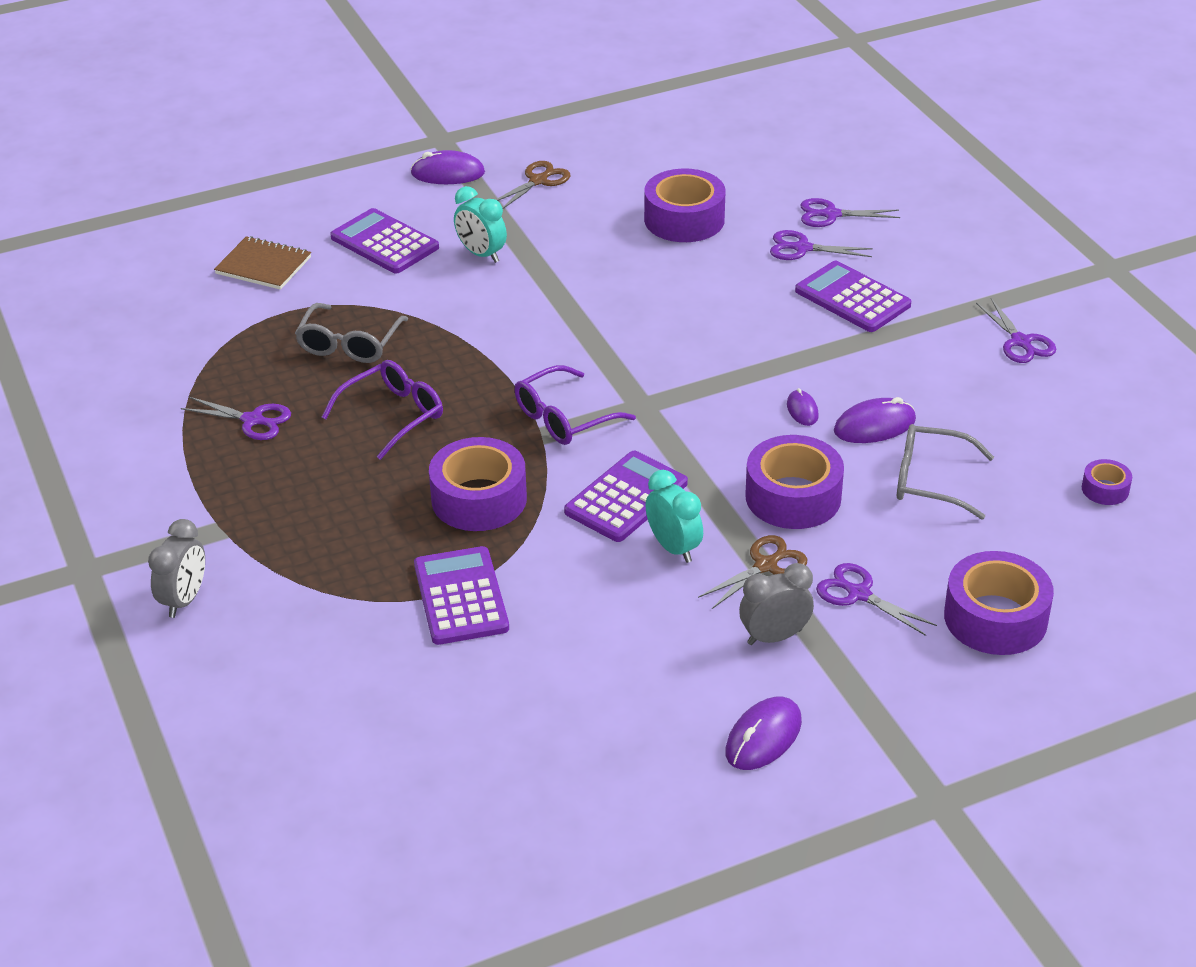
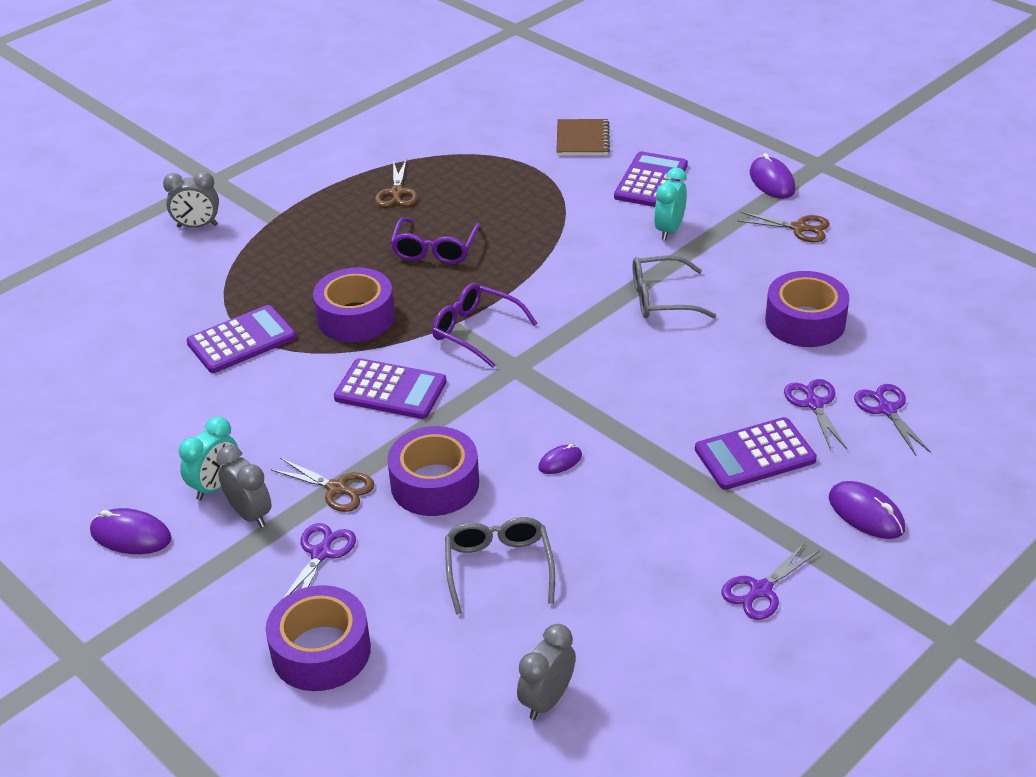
camera: 70 degrees right, 0 degrees up
(252, 420) = (397, 192): purple scissors -> brown scissors
(349, 344) = (510, 205): grey glasses -> grey glasses (661, 299)
(393, 415) = (435, 250): purple glasses -> purple glasses turned 75 degrees clockwise
(673, 548) = (339, 431): turquoise clock -> turquoise clock (215, 486)
(852, 298) = (755, 455): purple calculator -> purple calculator turned 135 degrees counterclockwise
(874, 426) = (562, 513): purple mouse -> purple mouse (866, 513)
(1105, 489) = (547, 700): purple tape -> grey clock

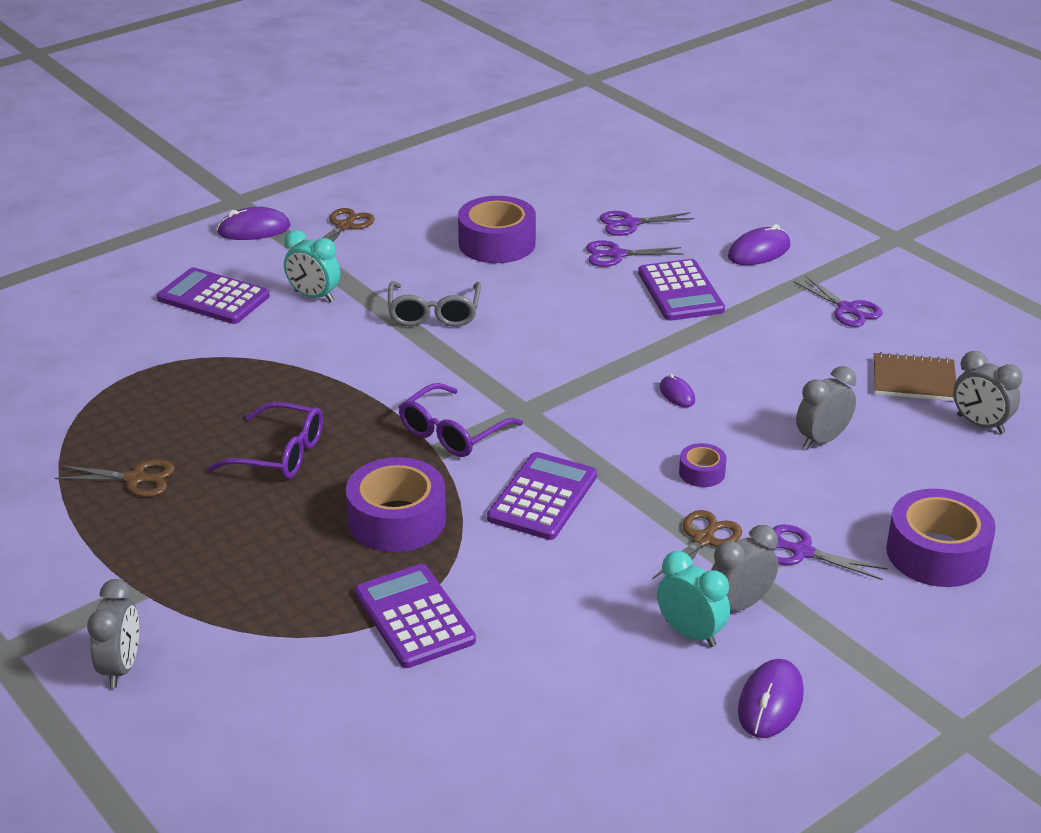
camera: 85 degrees left, 5 degrees down
(435, 484) = (702, 472): purple tape -> purple tape, size x0.49
(498, 567) = (822, 440): grey glasses -> grey clock
(582, 139) = (96, 333): brown notebook -> brown notebook (914, 380)

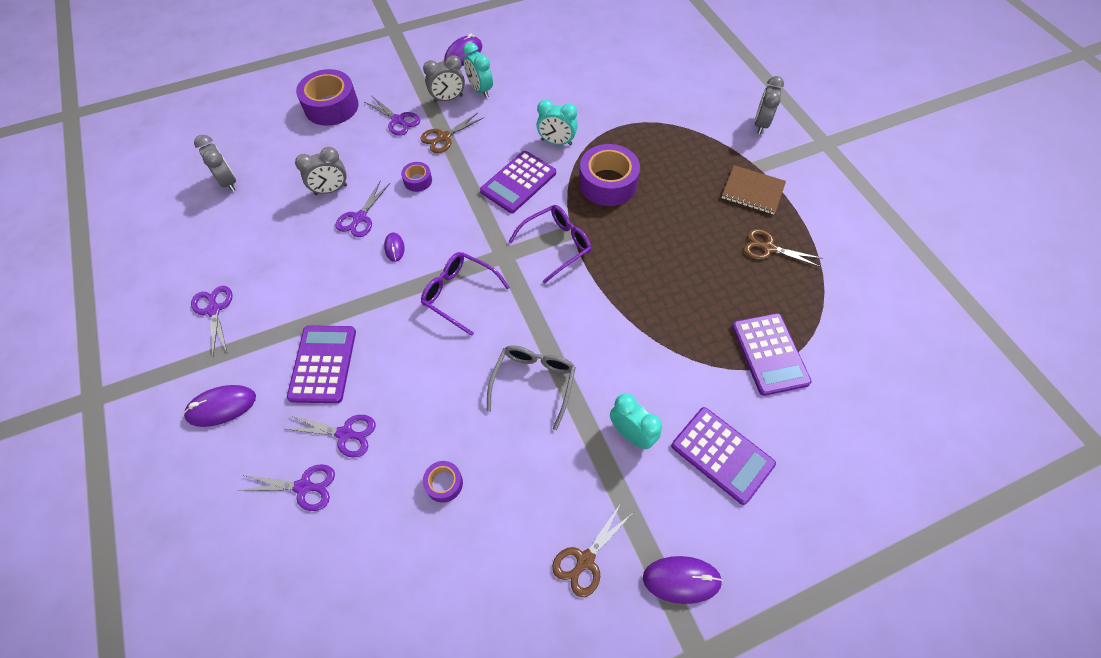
camera: 165 degrees left, 25 degrees up
(280, 454) = (673, 250): purple glasses -> purple glasses (459, 294)
(414, 617) = (611, 123): purple calculator -> purple calculator (769, 354)
(497, 243) = (444, 483): purple tape -> purple tape, size x0.49
(504, 566) = (556, 142): none -> turquoise clock
(751, 416) = (360, 218): none -> purple scissors
(914, 380) = (233, 227): brown notebook -> brown notebook (752, 191)

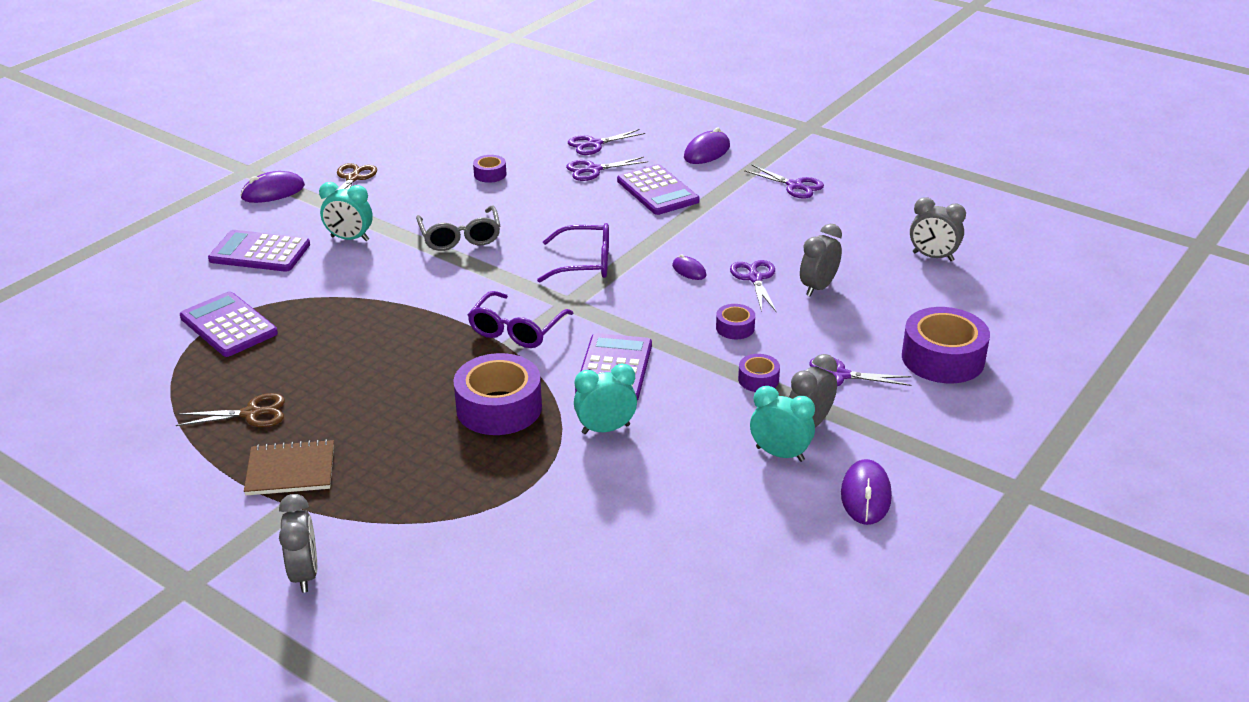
camera: 150 degrees right, 25 degrees down
(444, 137) = (758, 379): brown scissors -> purple tape

